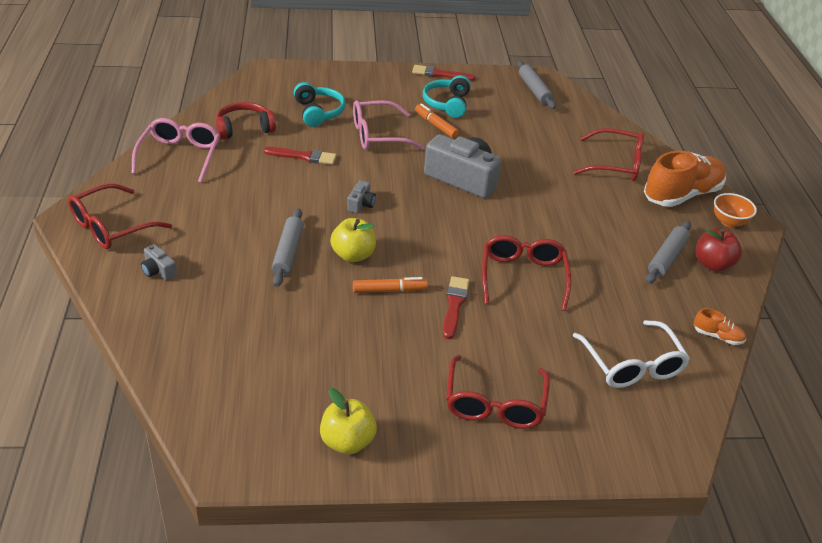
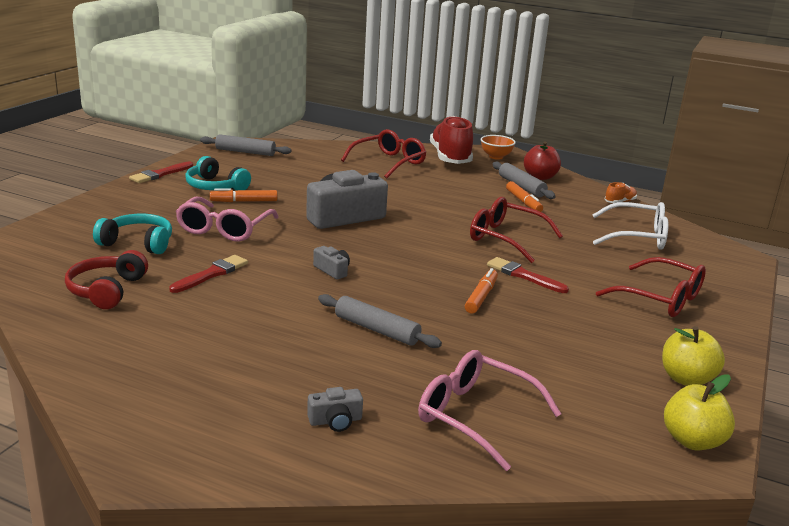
camera: 60 degrees left, 15 degrees down
(111, 227) = (204, 435): red glasses -> none
(180, 156) = (106, 345): pink glasses -> pink glasses (475, 416)
(353, 255) = (412, 298): yellow apple -> yellow apple (692, 440)
(626, 268) = (523, 202): none -> orange marker
(681, 195) = (450, 158): orange shoe -> red shoe

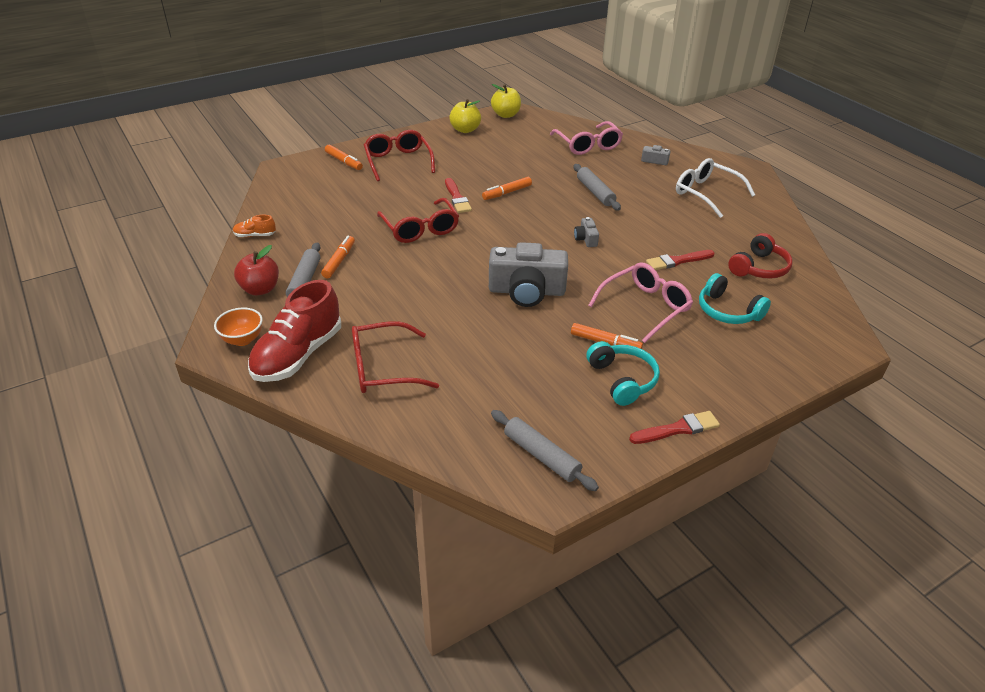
camera: 145 degrees left, 15 degrees up
(637, 237) = (318, 201): white glasses -> white glasses (706, 194)
(708, 281) = (344, 161): none -> orange marker

